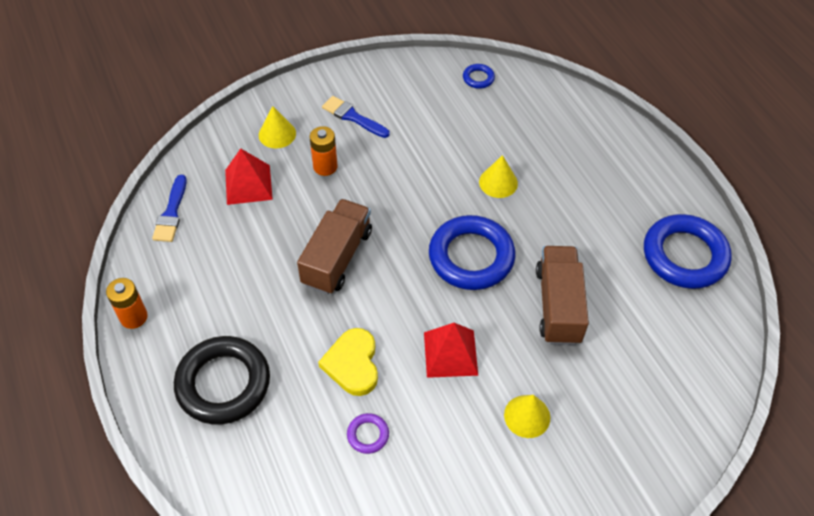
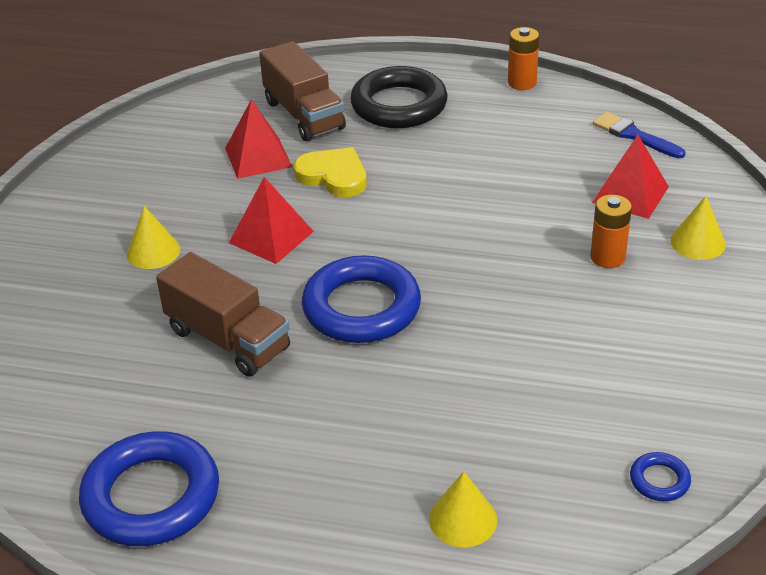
camera: 130 degrees right, 15 degrees down
(337, 257) = (465, 214): brown truck -> brown truck (304, 115)
(353, 117) = (677, 315): blue brush -> none
(368, 435) = (258, 157): purple ring -> red pyramid
(498, 182) = (443, 389): yellow cone -> yellow cone (463, 519)

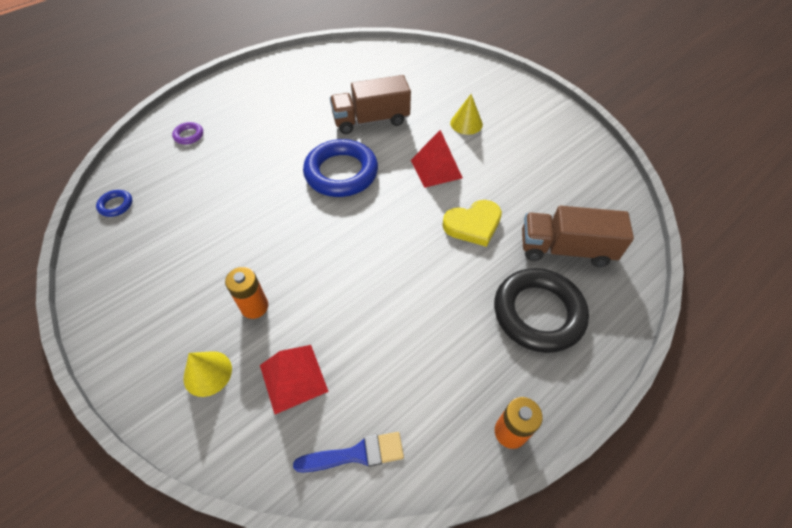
camera: 125 degrees right, 15 degrees up
(151, 496) = (308, 69): blue ring -> none
(258, 157) = (526, 201): red pyramid -> none
(463, 519) = (189, 135): yellow cone -> purple ring

